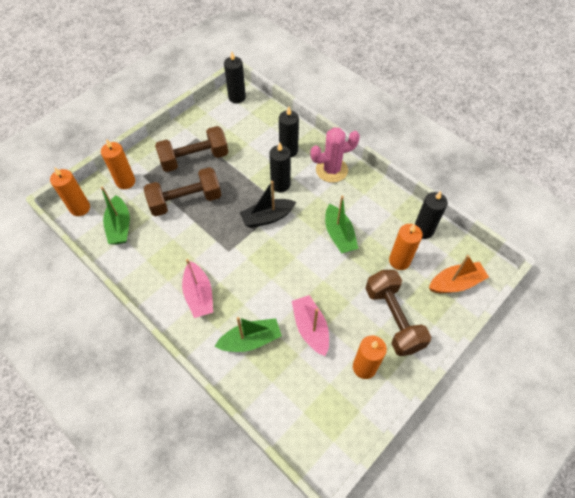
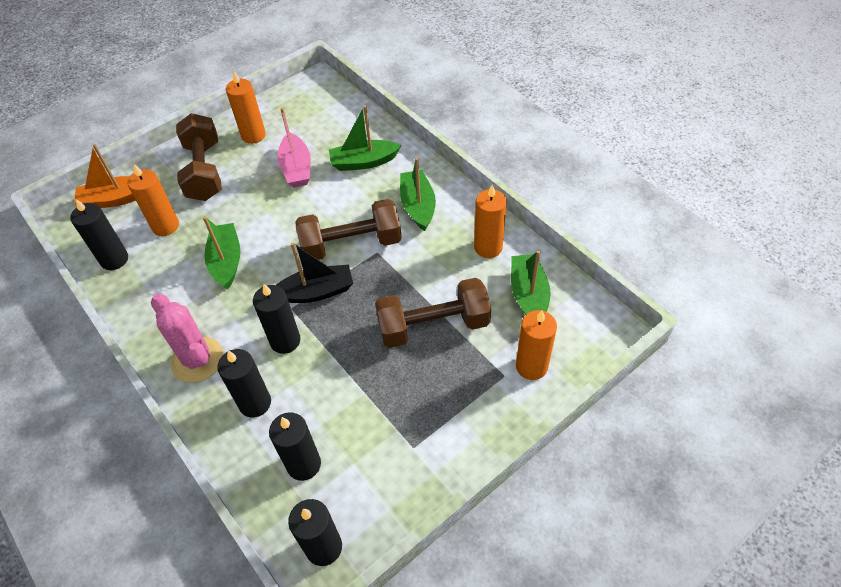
camera: 170 degrees left, 5 degrees down
(80, 208) = (595, 327): orange candle -> orange candle (488, 247)
(194, 159) = (418, 401): brown dumbbell -> brown dumbbell (351, 244)
(199, 295) = (418, 206): pink boat -> green boat
(253, 126) = (304, 464): none -> black candle
(331, 170) = (197, 360): pink cactus -> pink cactus turned 60 degrees clockwise

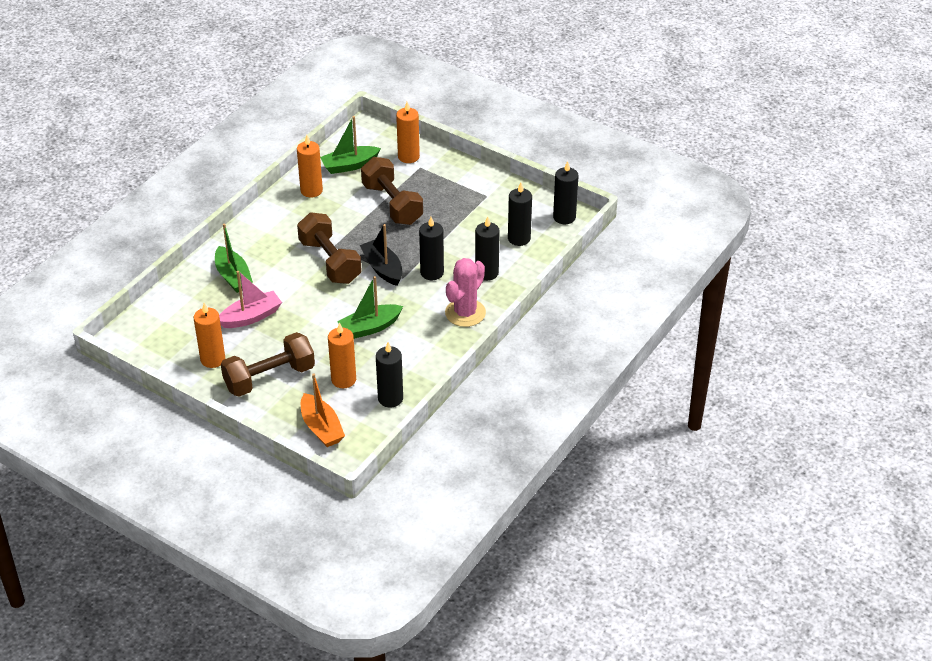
camera: 110 degrees left, 10 degrees down
(418, 206) = (278, 234): green boat -> none

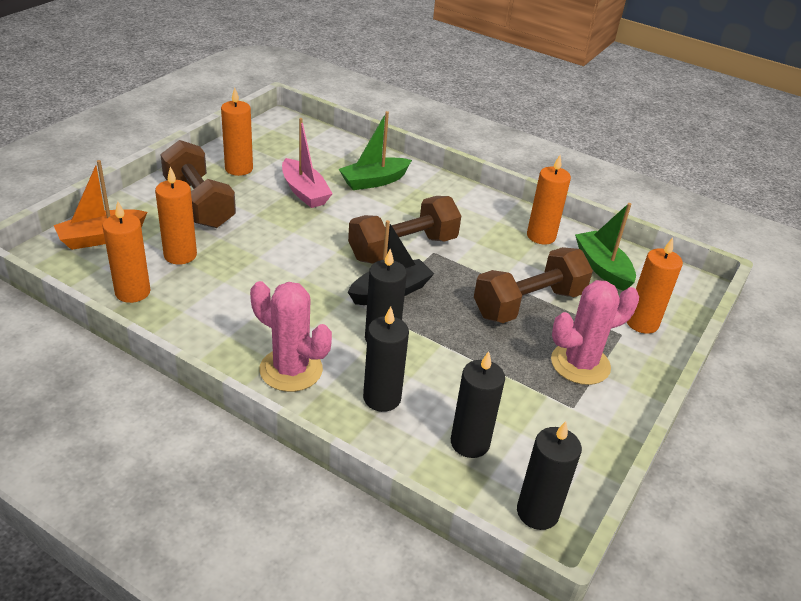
camera: 85 degrees right, 5 degrees down
(370, 327) = (272, 278): green boat -> none
(390, 398) = (132, 292): black candle -> orange candle
(449, 188) = (580, 364): none -> pink cactus

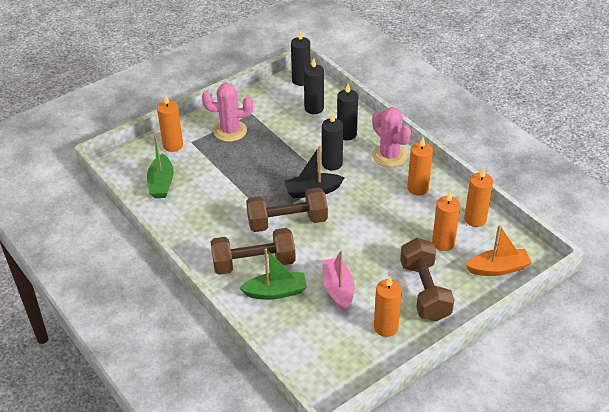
camera: 155 degrees left, 5 degrees up
(528, 304) = (231, 168): brown dumbbell -> brown dumbbell (254, 263)
(541, 236) = (181, 215): orange candle -> orange candle (418, 188)

